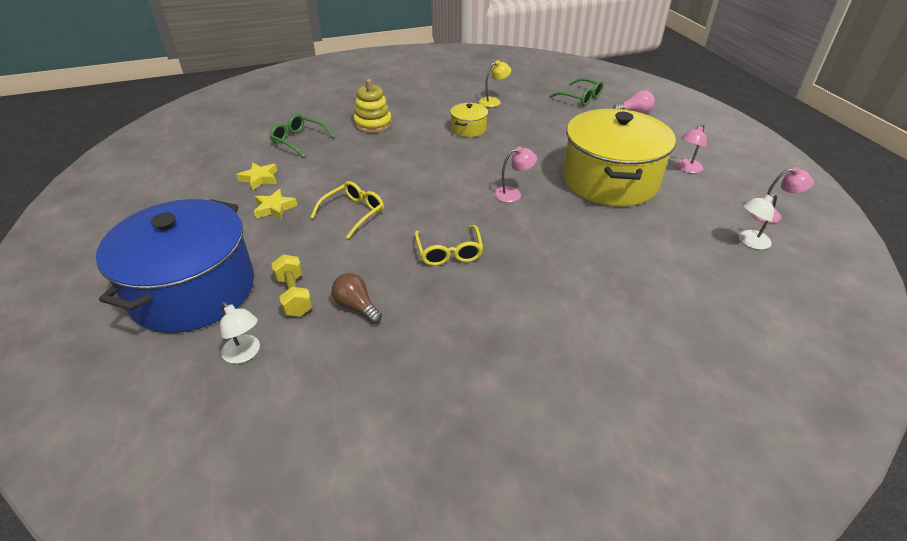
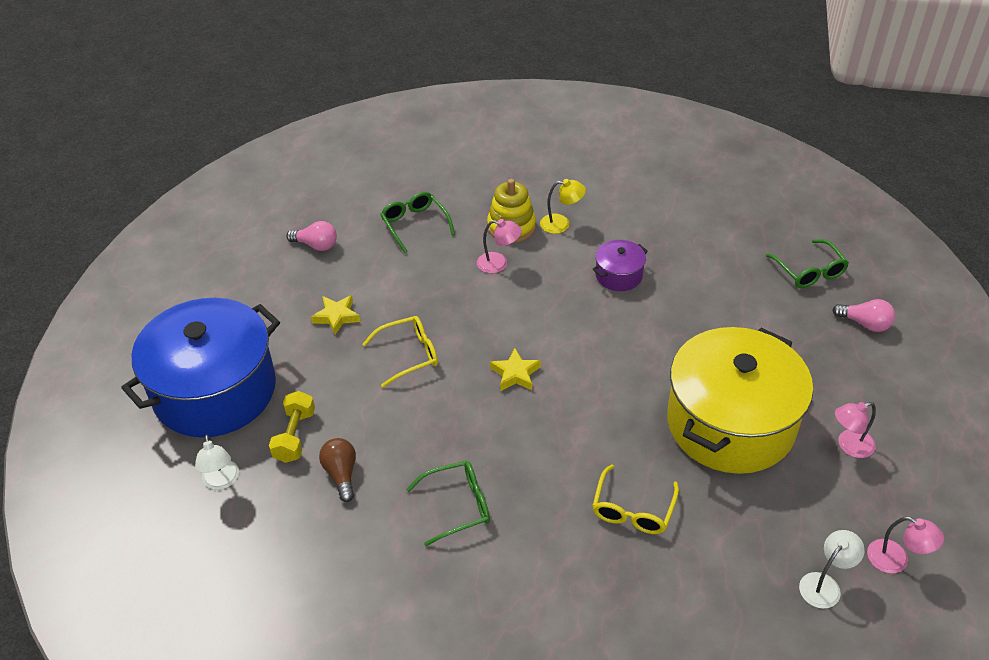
camera: 30 degrees right, 5 degrees up
(224, 171) = (316, 245): none -> pink light bulb
(260, 179) = (344, 269): yellow star -> yellow star (515, 374)
(449, 252) = (470, 447): yellow glasses -> yellow glasses (633, 509)
(468, 129) = (618, 275): yellow pot -> purple pot
(470, 291) = (457, 506): none -> green glasses
(494, 101) = (685, 238): yellow lamp -> yellow lamp (561, 224)
(513, 193) = (597, 396): pink lamp -> pink lamp (499, 264)
(749, 242) = (824, 584): white lamp -> white lamp turned 135 degrees clockwise

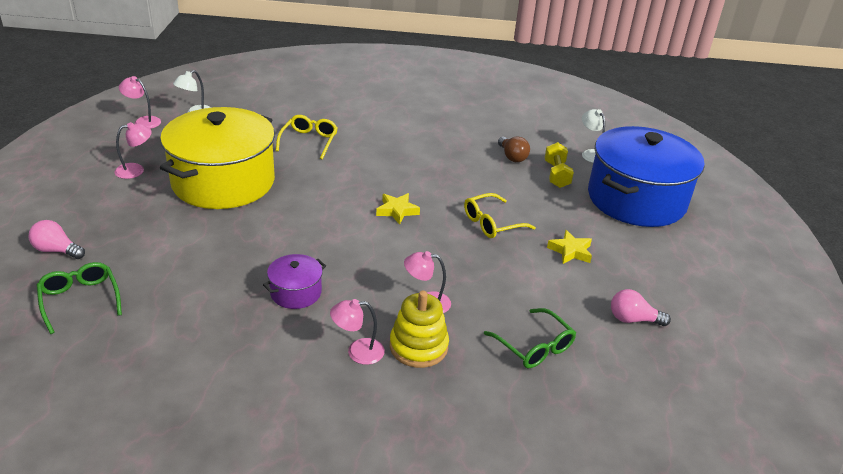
camera: 170 degrees right, 10 degrees down
(457, 506) = (427, 143): green glasses -> none
(561, 224) = (357, 352): yellow lamp -> pink lamp

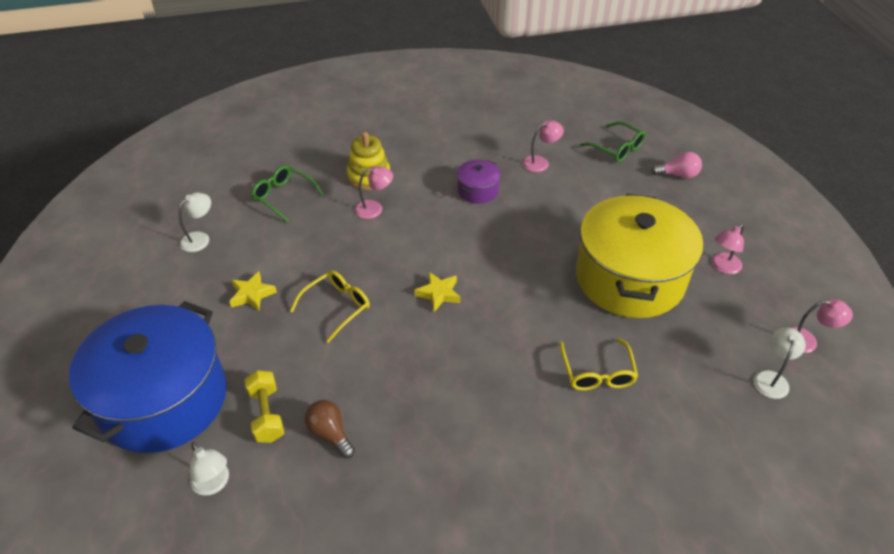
camera: 165 degrees right, 10 degrees up
(357, 352) = (409, 163): pink lamp -> pink lamp (540, 162)
(633, 319) = (200, 238): pink light bulb -> white lamp

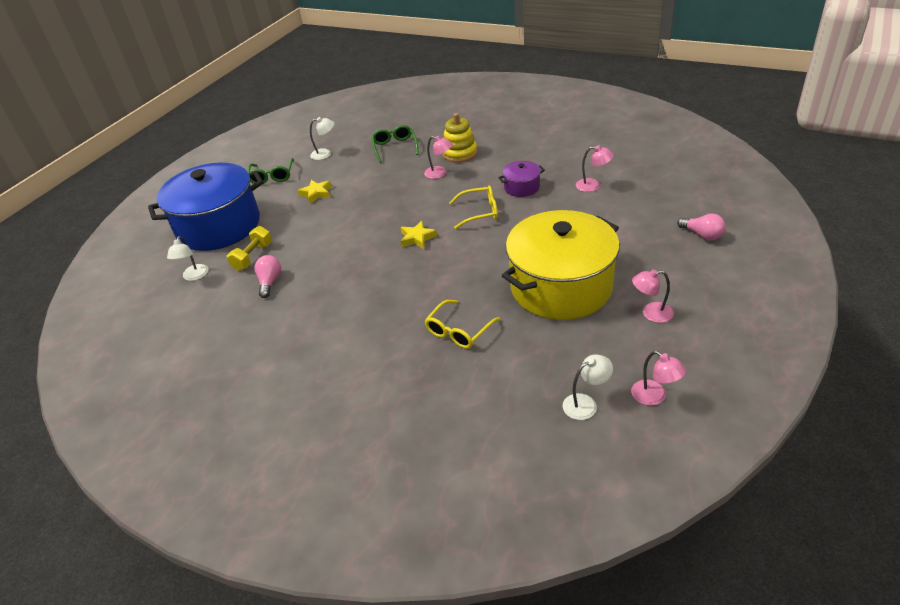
camera: 45 degrees right, 5 degrees down
(330, 434) = (270, 282): brown light bulb -> pink light bulb
(337, 307) = (351, 219): yellow glasses -> yellow glasses (480, 212)
(617, 148) = (671, 197): green glasses -> green glasses (272, 176)

